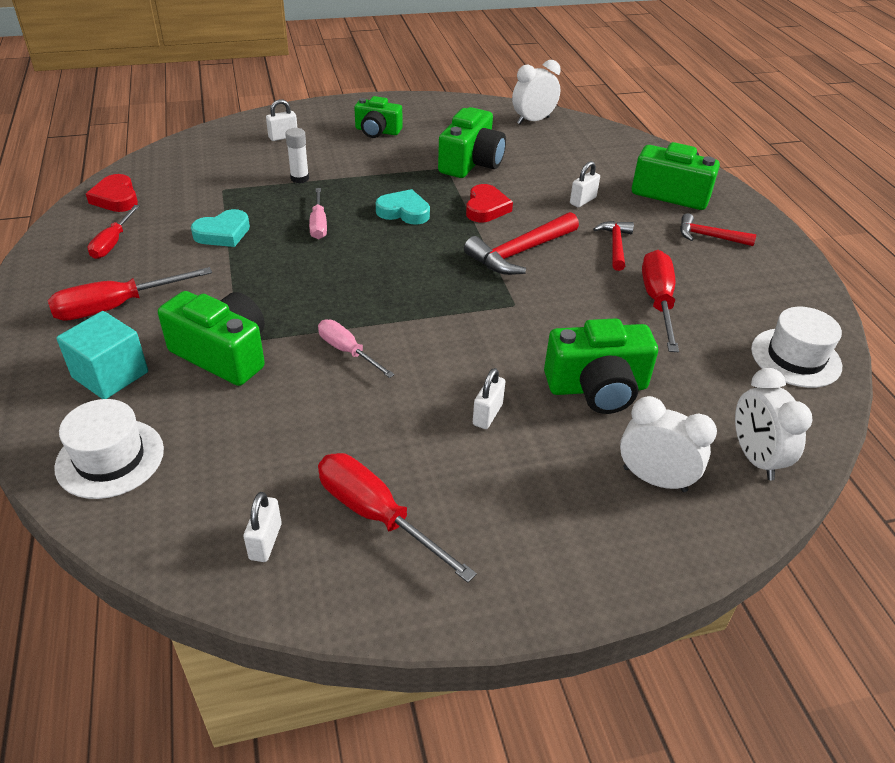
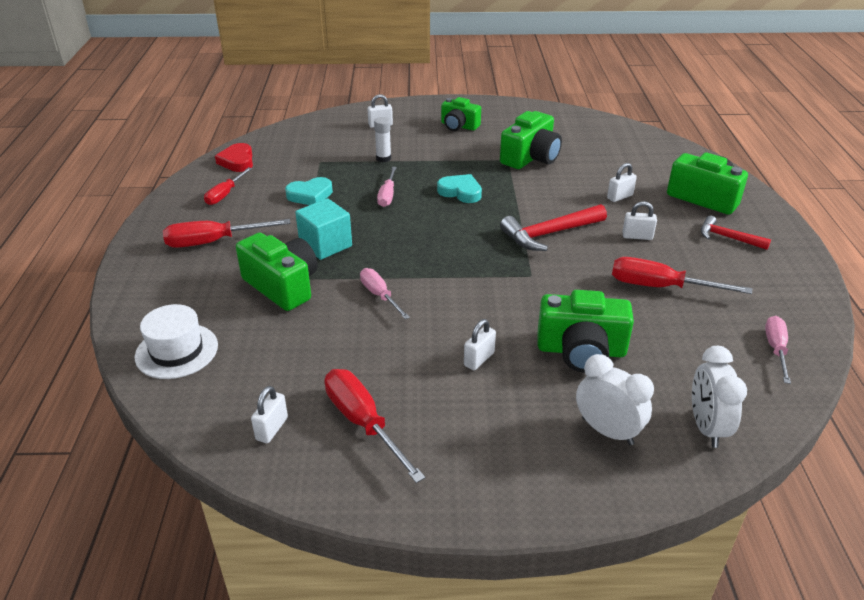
camera: 15 degrees right, 5 degrees down
(110, 375) = (195, 291): turquoise cube -> turquoise cube (325, 245)
(486, 208) = (531, 195): red heart -> none
(533, 120) = (597, 127): white clock -> none
(615, 245) = (637, 236): red hammer -> white padlock
(657, 301) = (660, 287): red screwdriver -> red screwdriver turned 90 degrees counterclockwise
(795, 357) = (775, 349): white hat -> pink screwdriver

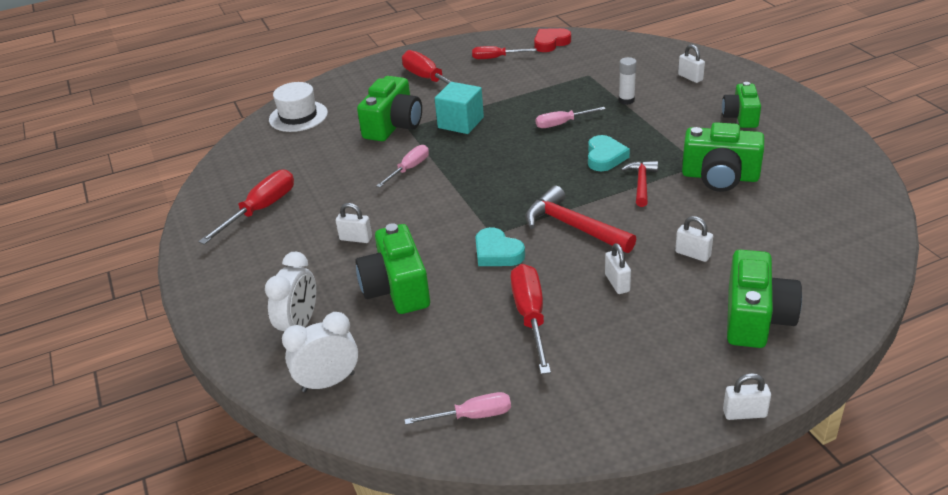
camera: 70 degrees right, 0 degrees up
(272, 428) = (241, 177): white padlock -> white padlock (744, 413)
(310, 195) = (528, 90): turquoise heart -> turquoise heart (497, 252)
(727, 237) = (674, 351): red hammer -> red hammer (641, 183)

